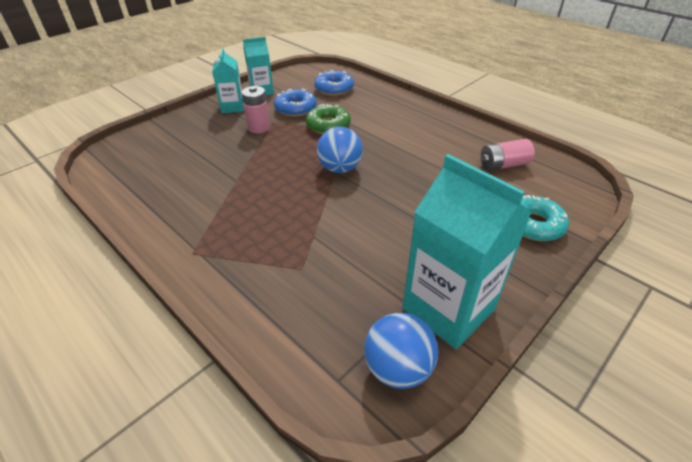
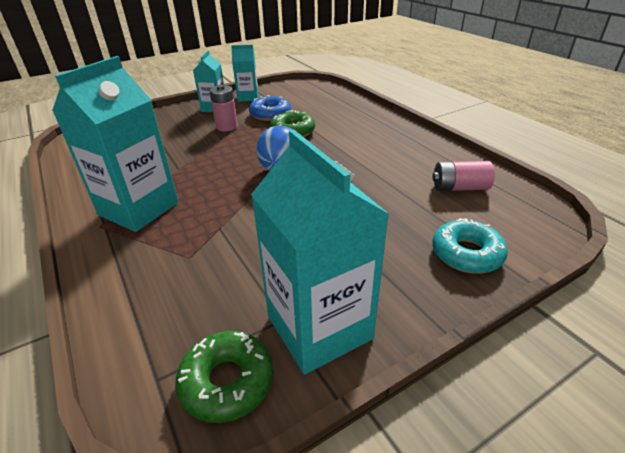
camera: 15 degrees right, 5 degrees down
(222, 229) = (139, 209): none -> turquoise carton
(334, 89) = (316, 101): blue donut -> none
(398, 368) = (227, 381): blue ball -> green donut

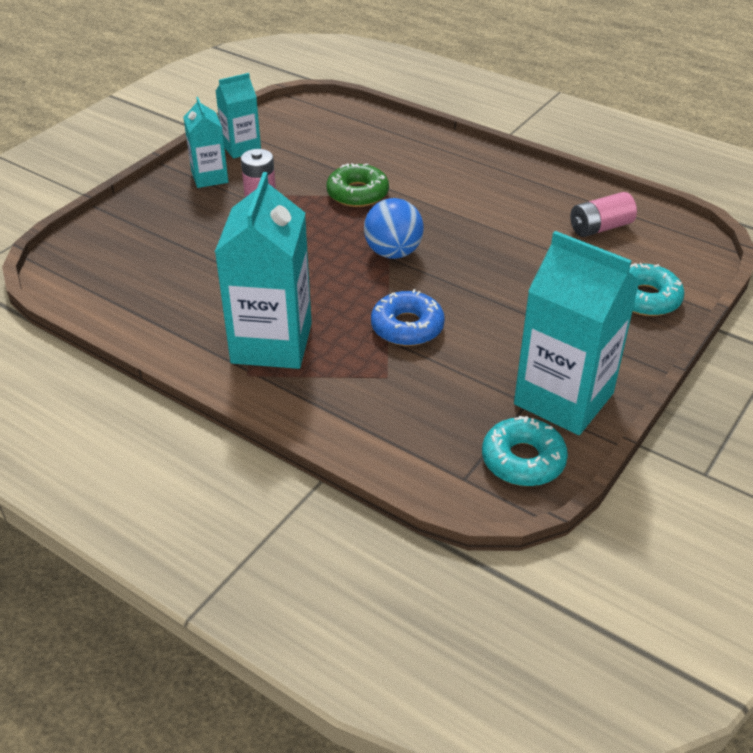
camera: 25 degrees left, 5 degrees up
(227, 381) = (523, 460): green donut -> turquoise donut
(270, 114) = (302, 172): blue donut -> blue donut (407, 327)

